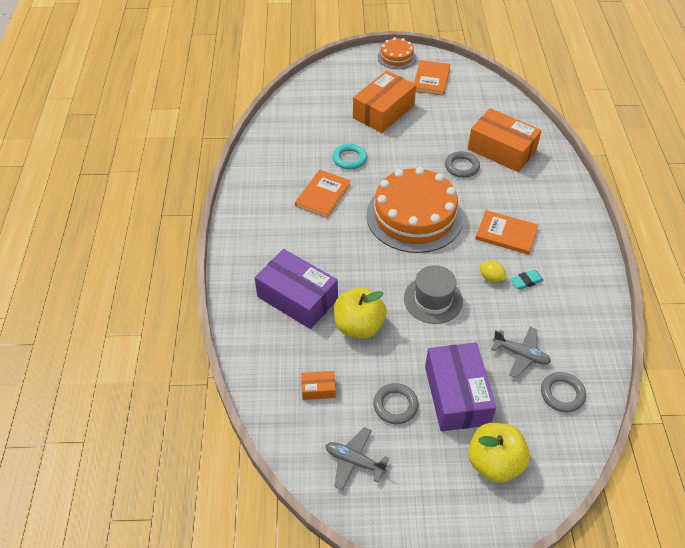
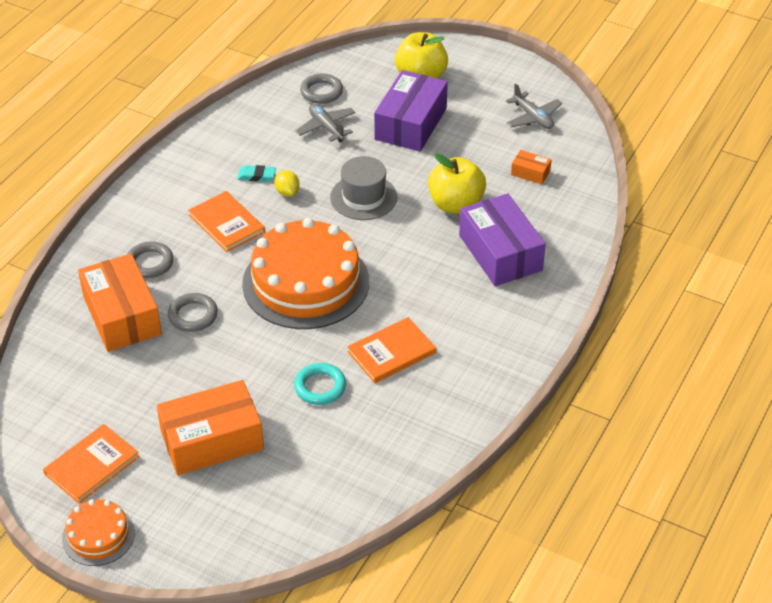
camera: 150 degrees left, 5 degrees down
(395, 405) = (470, 137): grey ring -> grey ring (149, 263)

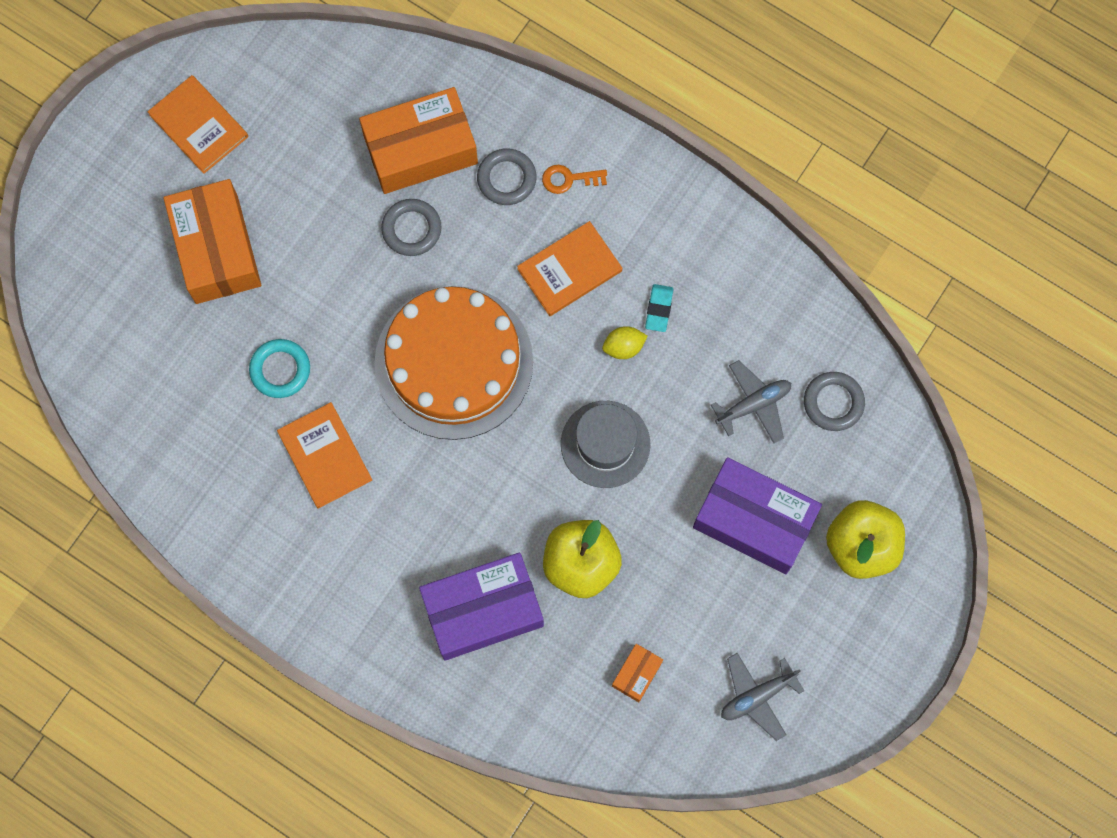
camera: 95 degrees right, 30 degrees up
(98, 535) = (105, 136): orange cake -> none
(151, 228) = (568, 179): none -> orange key

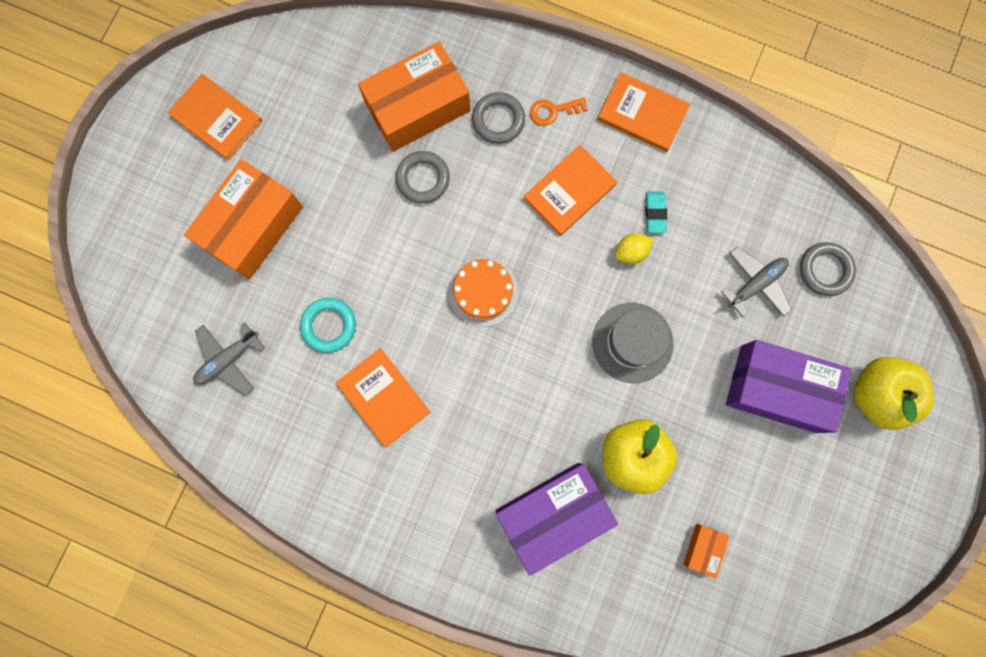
camera: 10 degrees left, 5 degrees up
(216, 249) = (252, 226): orange box -> orange box turned 60 degrees clockwise
(453, 362) = (483, 292): orange cake -> orange cake, size x0.49
(667, 198) = (642, 114): none -> orange book
(757, 696) = (814, 550): grey plane -> grey plane (228, 359)

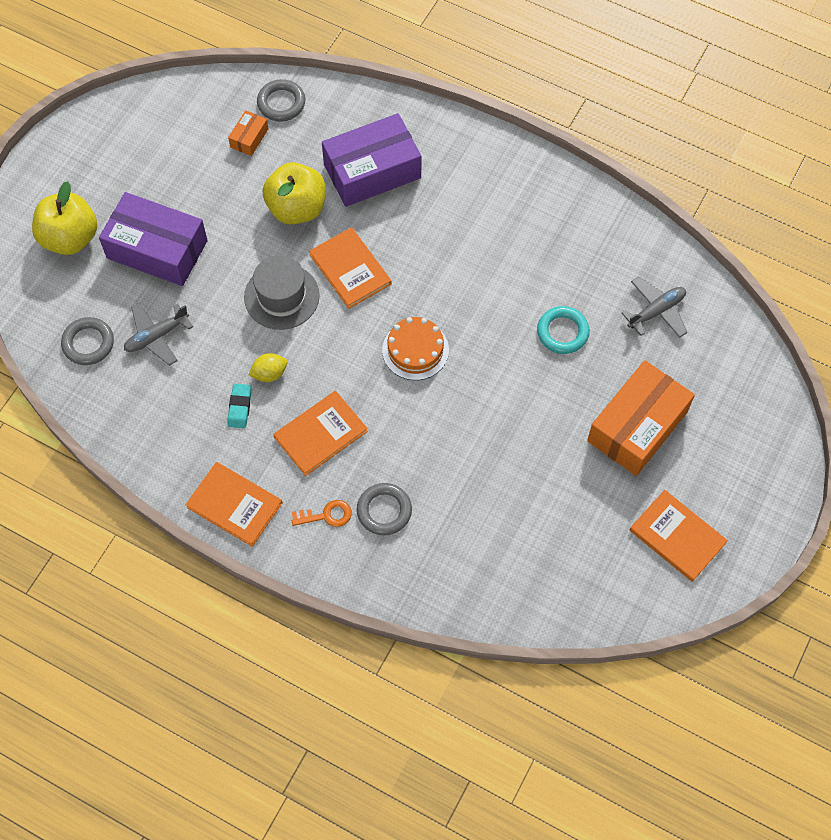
camera: 175 degrees left, 15 degrees down
(383, 398) = (514, 269): orange book -> orange book (350, 269)
(417, 107) = (467, 531): orange box -> none
(423, 179) = (466, 458): grey ring -> grey ring (281, 103)

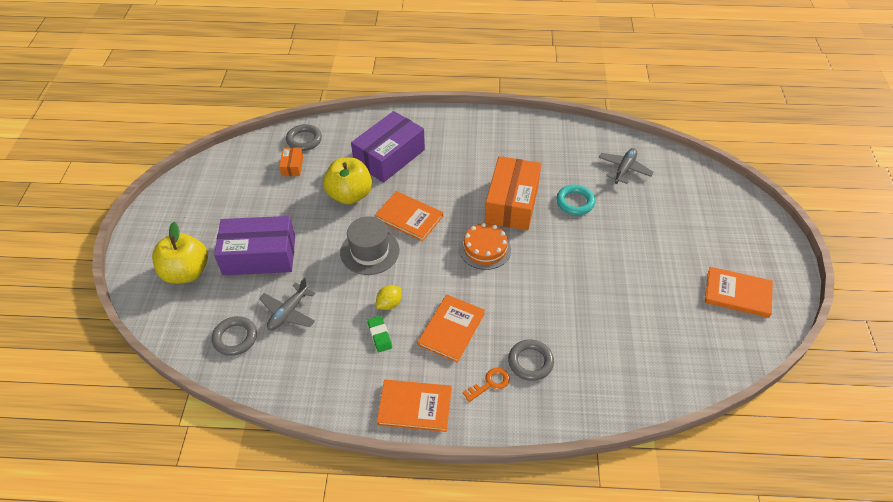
camera: 25 degrees left, 15 degrees down
(240, 407) = (380, 335): turquoise eraser -> green eraser
(637, 426) = (662, 238): orange box -> orange box (512, 203)

